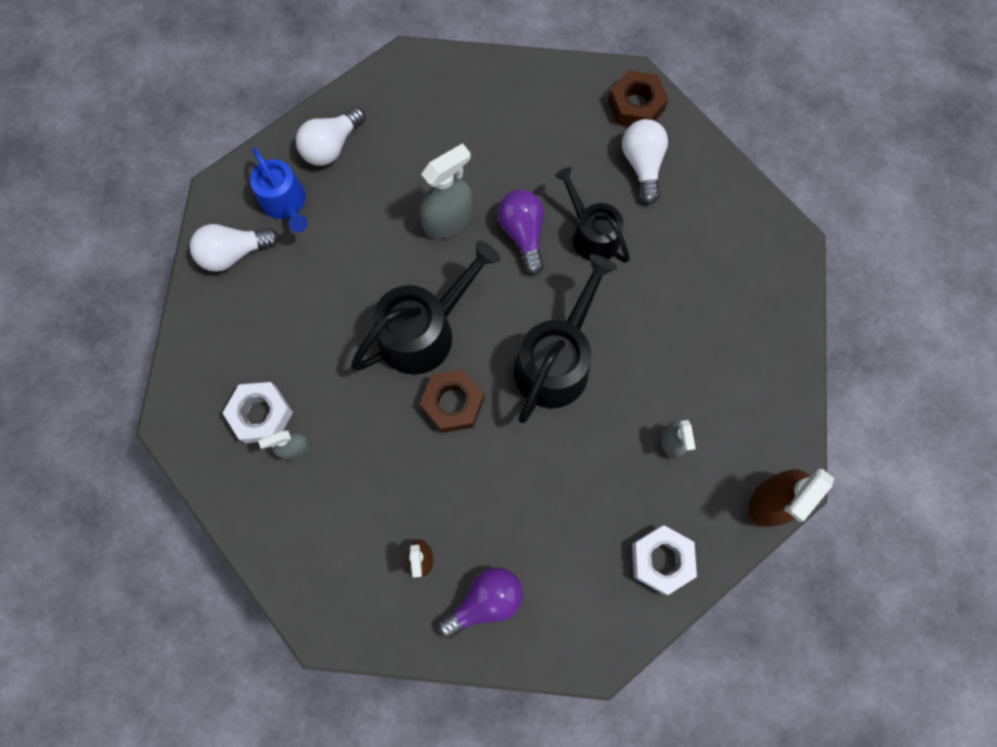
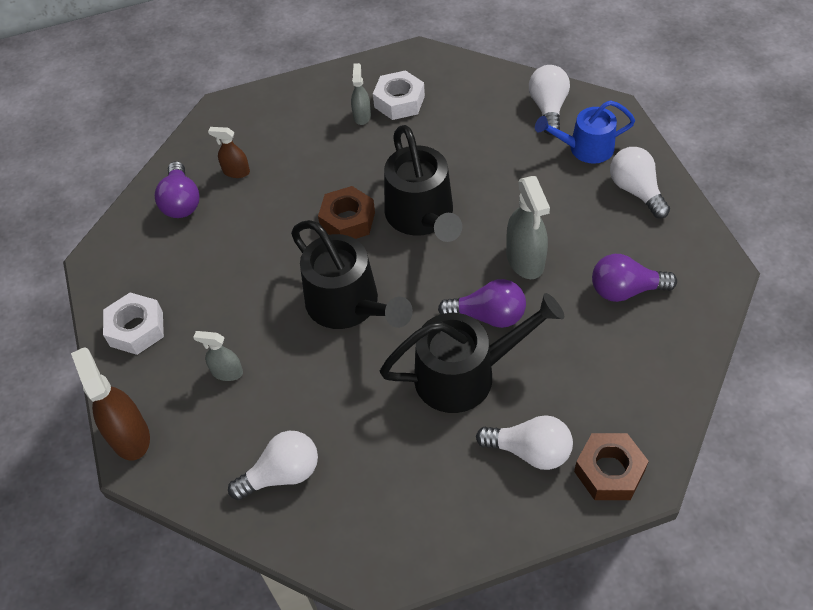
camera: 115 degrees right, 20 degrees down
(455, 130) = (625, 290): none -> purple light bulb
(591, 234) = (465, 374): black watering can -> black watering can, size x1.53
(745, 348) = (282, 474): none -> white light bulb

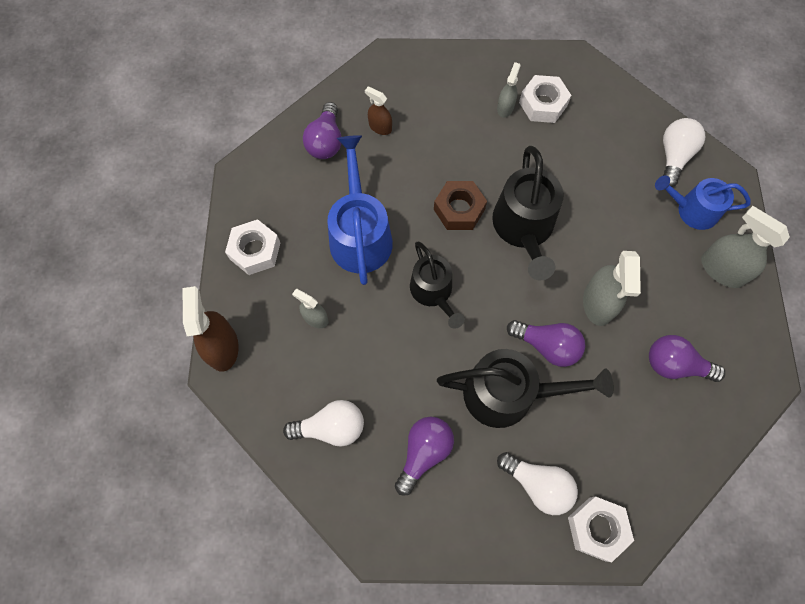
camera: 15 degrees right, 15 degrees up
(249, 277) = (360, 235): none -> blue watering can
(348, 305) = (433, 292): black watering can -> black watering can, size x0.66
(395, 463) = (424, 453): none -> purple light bulb
(609, 471) = (597, 528): brown nut -> white nut
(636, 191) = (721, 270): white light bulb -> grey spray bottle

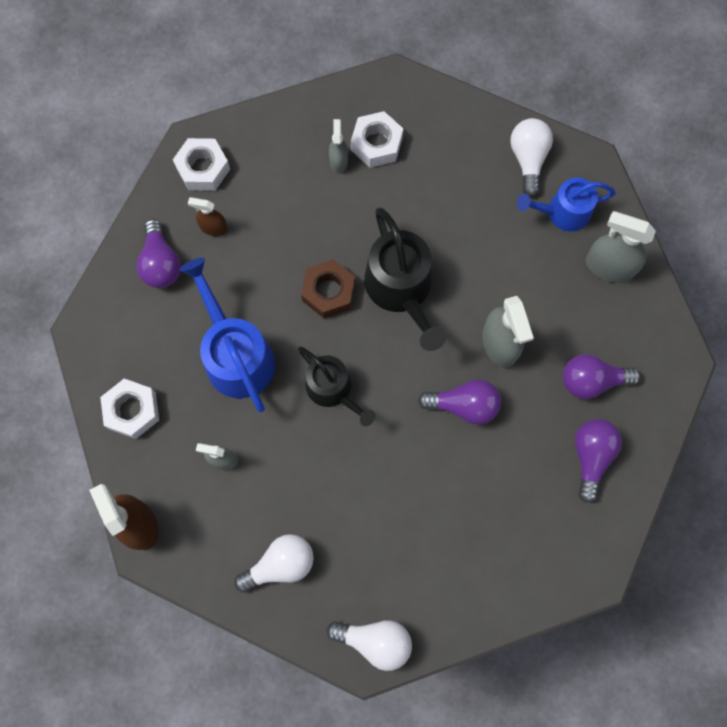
camera: 20 degrees left, 5 degrees up
(424, 453) = (380, 555): purple light bulb -> purple light bulb (591, 457)
(508, 394) = (442, 467): black watering can -> none
(538, 484) = (498, 546): white light bulb -> white light bulb (375, 641)
(597, 528) = (566, 566): white nut -> white nut (203, 168)

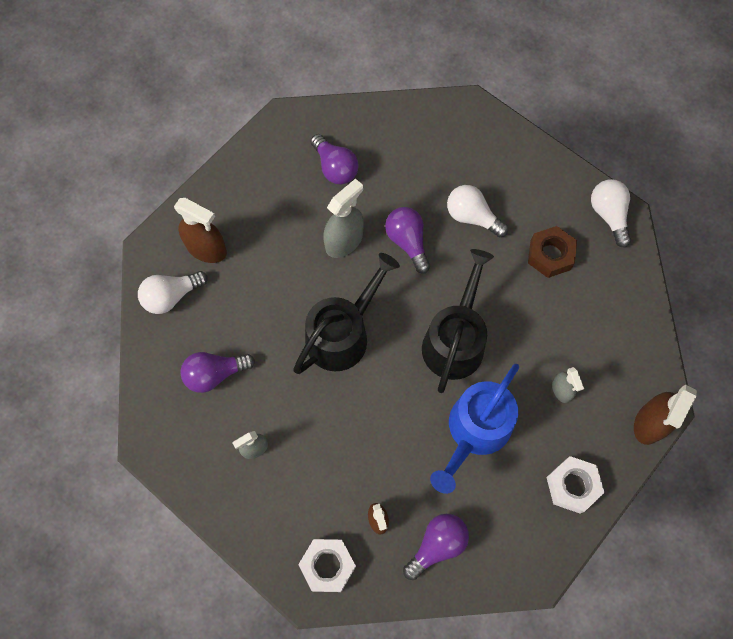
camera: 120 degrees left, 5 degrees down
(280, 564) = (605, 304): white light bulb -> white light bulb (472, 217)
(328, 292) = (378, 389): brown nut -> brown nut (550, 255)
(333, 389) = (455, 340): black watering can -> black watering can, size x1.53
(376, 144) = (221, 425): white nut -> none
(563, 212) = (206, 248): blue watering can -> brown spray bottle
(591, 457) = (392, 143): purple light bulb -> purple light bulb (215, 374)
(609, 266) = (236, 196): grey spray bottle -> none

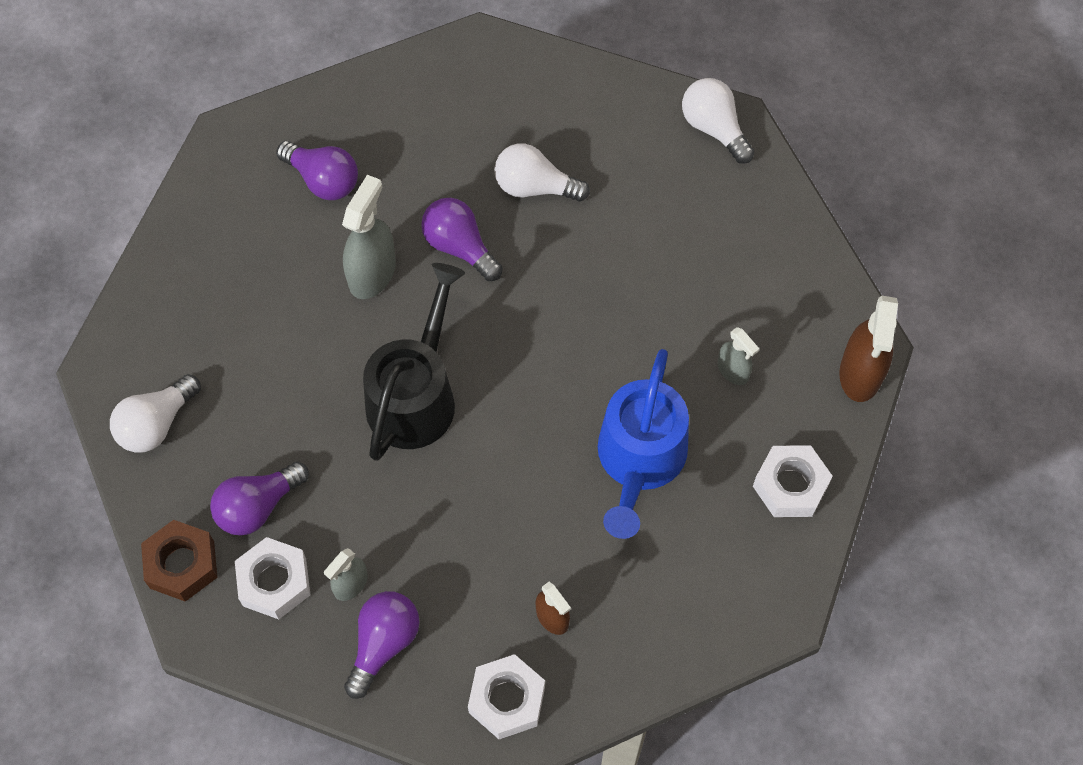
camera: 20 degrees left, 5 degrees down
(206, 248) = (182, 344): brown spray bottle -> none
(207, 429) = (274, 582): none -> white nut
(437, 545) = (642, 622): purple light bulb -> purple light bulb (383, 644)
(455, 340) = (570, 353): black watering can -> none
(550, 255) = (656, 203): brown nut -> brown nut (182, 564)

